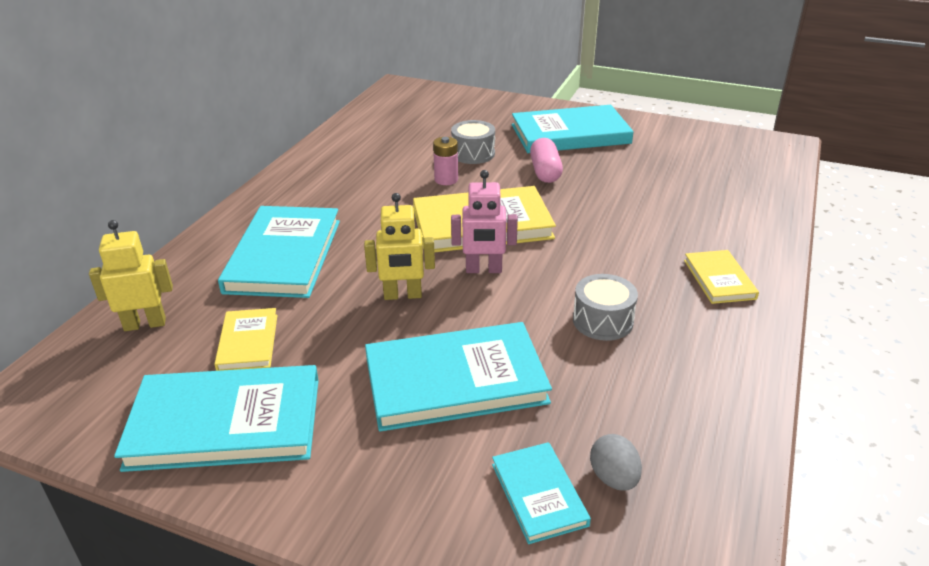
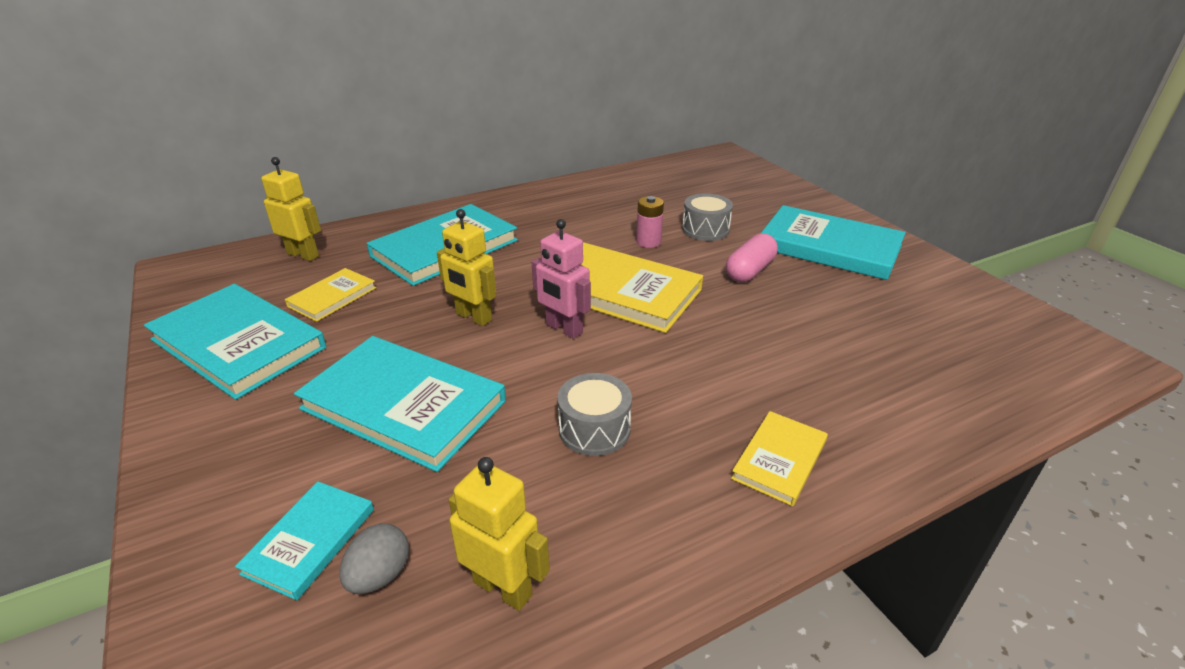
camera: 40 degrees right, 0 degrees up
(687, 433) = (503, 588): none -> yellow robot

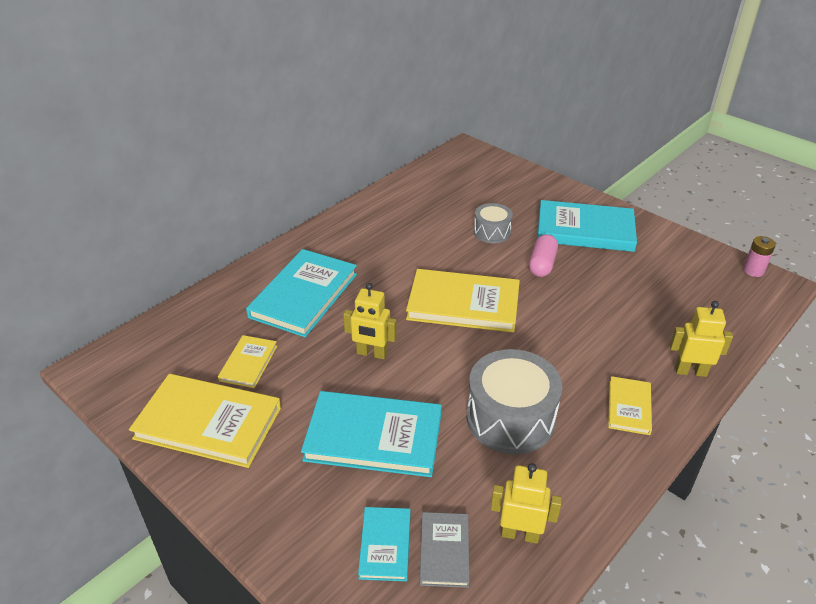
camera: 20 degrees left, 5 degrees up
(238, 344) = (208, 423): turquoise book -> yellow book
(303, 255) = (189, 329): yellow robot -> yellow robot (690, 371)
(380, 575) = (444, 551): grey egg -> grey book
(563, 329) = (443, 347): pink robot -> none
(594, 429) = (510, 418): grey drum -> grey drum, size x1.81
(648, 242) = (457, 253): pink battery -> pink battery (753, 271)

